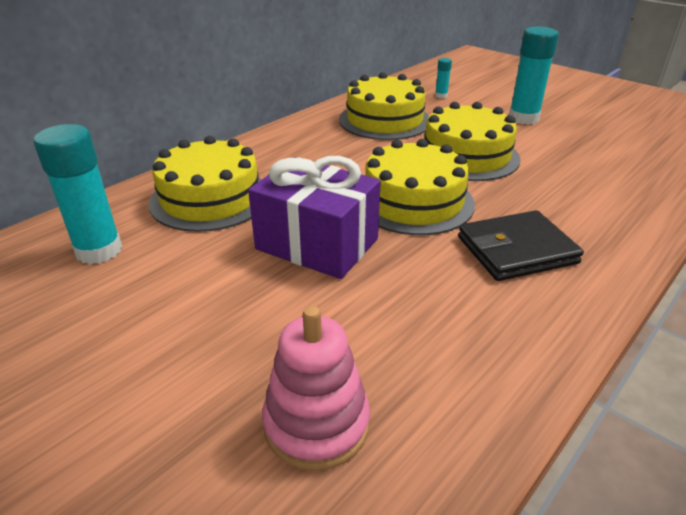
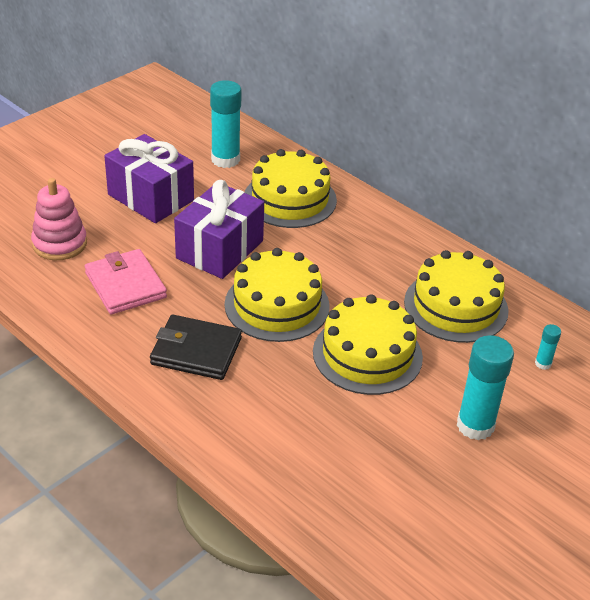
camera: 90 degrees right, 5 degrees up
(184, 318) = (151, 197): none -> purple gift
(413, 323) = (125, 285): none -> pink wallet
(516, 250) = (196, 351): black wallet -> black wallet turned 60 degrees counterclockwise

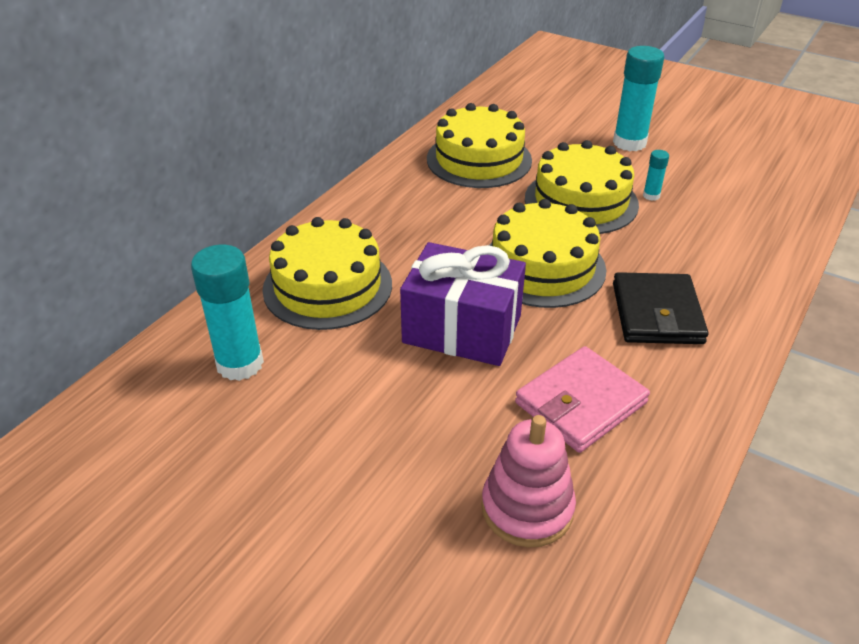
camera: 100 degrees left, 0 degrees up
(151, 197) = (365, 427): purple gift -> none
(543, 364) = (531, 117): turquoise glue stick -> turquoise glue stick (651, 196)

